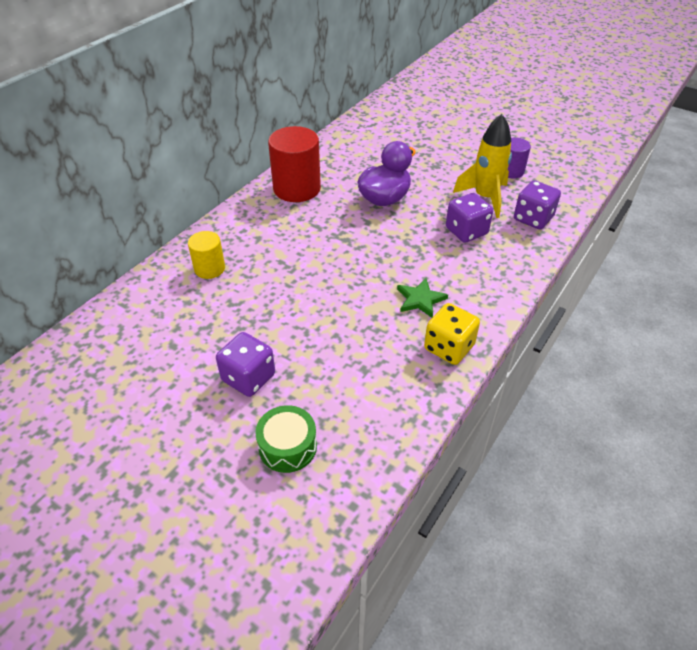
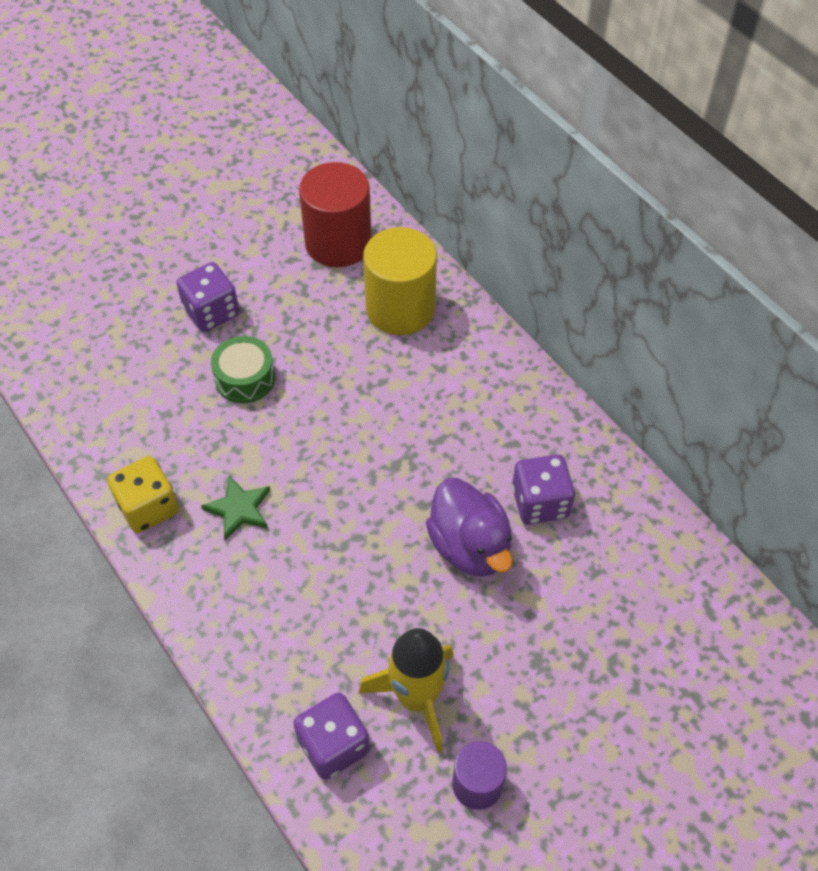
camera: 110 degrees right, 10 degrees up
(209, 268) = (400, 308): yellow cylinder -> yellow cylinder, size x1.77
(287, 446) = (112, 324): green drum -> green drum (245, 378)
(297, 188) = (539, 439): red cylinder -> red cylinder (338, 243)
(466, 231) = (345, 627): purple dice -> purple dice (540, 502)

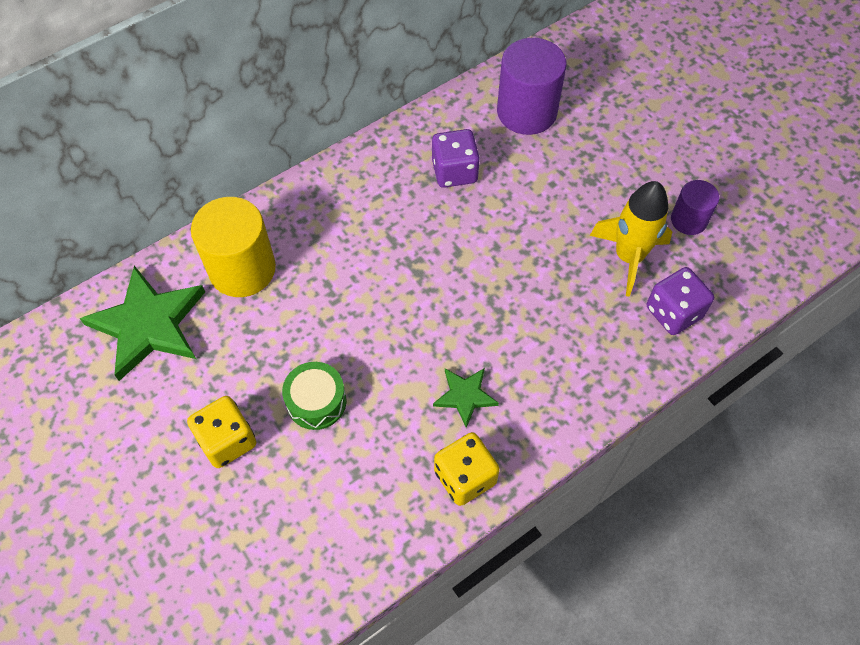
camera: 90 degrees left, 5 degrees up
(211, 312) = (227, 441): purple dice -> yellow dice
(338, 243) = (149, 324): red cylinder -> green star
(470, 546) = (496, 220): purple duck -> none
(646, 588) = (526, 112): none -> purple cylinder

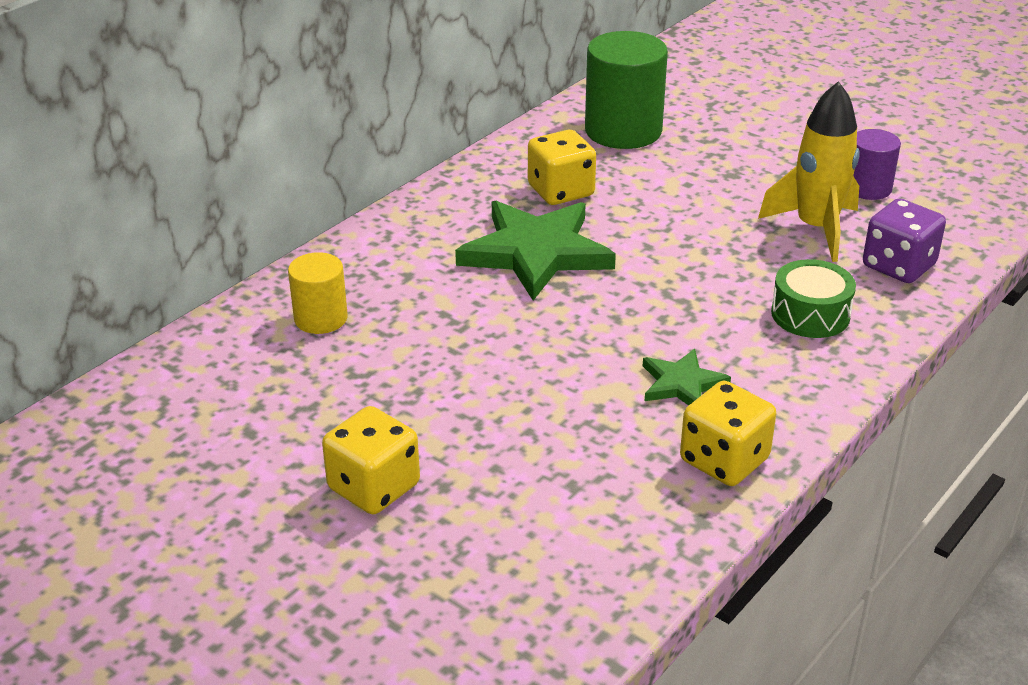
camera: 15 degrees left, 25 degrees down
(149, 324) = (209, 393): green star -> green star (536, 253)
(242, 269) = (321, 318): yellow cylinder -> yellow cylinder, size x0.57
(316, 401) = (483, 425): green drum -> green drum (810, 314)
(454, 171) = (561, 191): purple dice -> yellow dice
(526, 112) = (623, 131): purple cylinder -> green cylinder

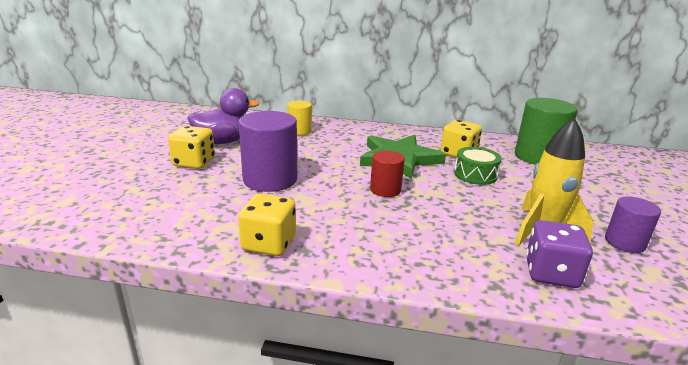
camera: 60 degrees right, 10 degrees down
(293, 428) = (223, 141): none -> purple duck
(517, 410) = (270, 179): none -> purple cylinder
(633, 305) = (385, 190): none -> red cylinder
(682, 384) = (329, 217): green star -> none
(810, 314) = (445, 246): green drum -> green drum (475, 175)

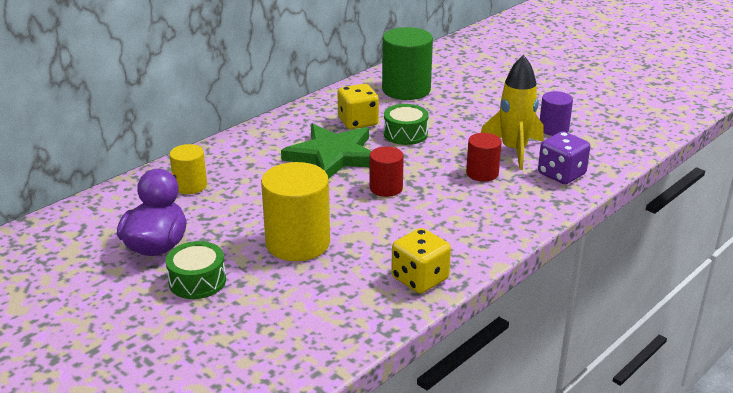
camera: 55 degrees left, 5 degrees up
(194, 163) = (197, 281): yellow dice -> green drum
(270, 179) = (297, 243): purple cylinder -> yellow cylinder
(475, 226) = (482, 173): none -> red cylinder

